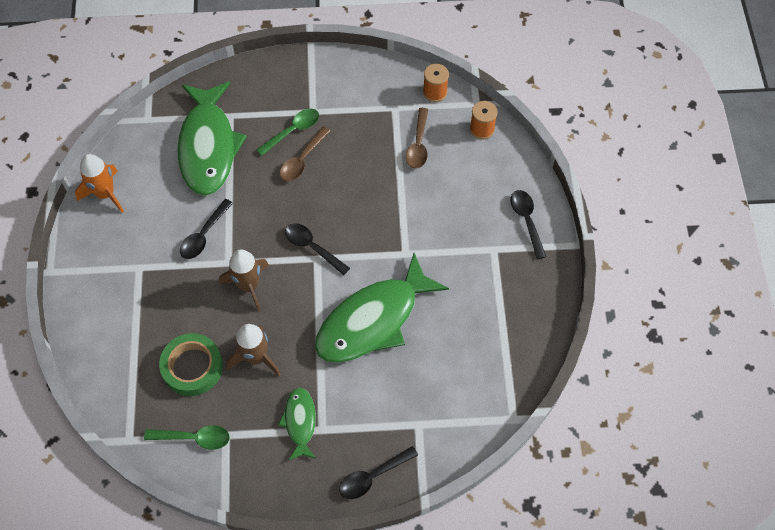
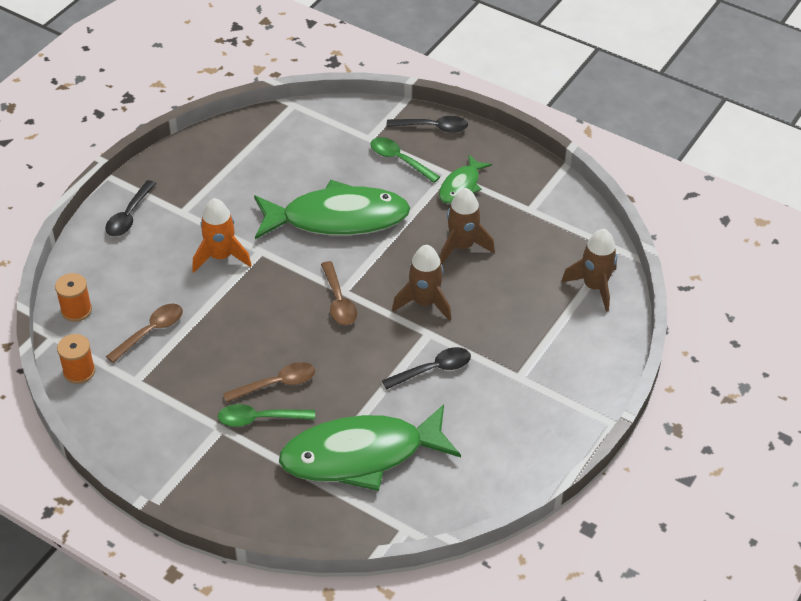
camera: 145 degrees left, 15 degrees down
(105, 194) = (507, 469): orange rocket -> orange rocket (221, 257)
(125, 386) = (594, 287): none -> brown rocket
(192, 367) = (524, 269): green tape -> none
(194, 438) = (558, 220): green spoon -> green spoon (399, 160)
(208, 147) = (361, 455): green fish -> green fish turned 135 degrees counterclockwise
(312, 247) = (338, 301): black spoon -> brown spoon

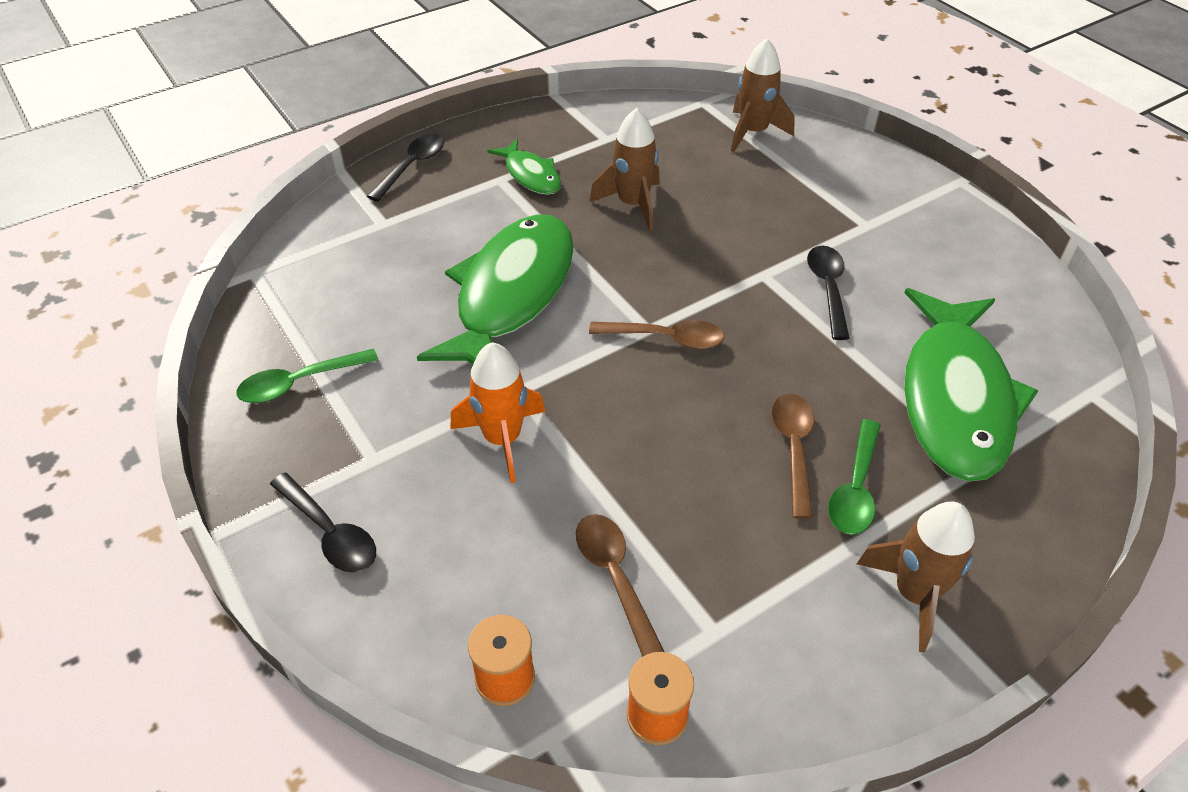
camera: 65 degrees left, 0 degrees up
(399, 160) = (446, 209): green spoon -> green spoon (299, 383)
(424, 303) = (710, 262): brown rocket -> brown rocket (914, 594)

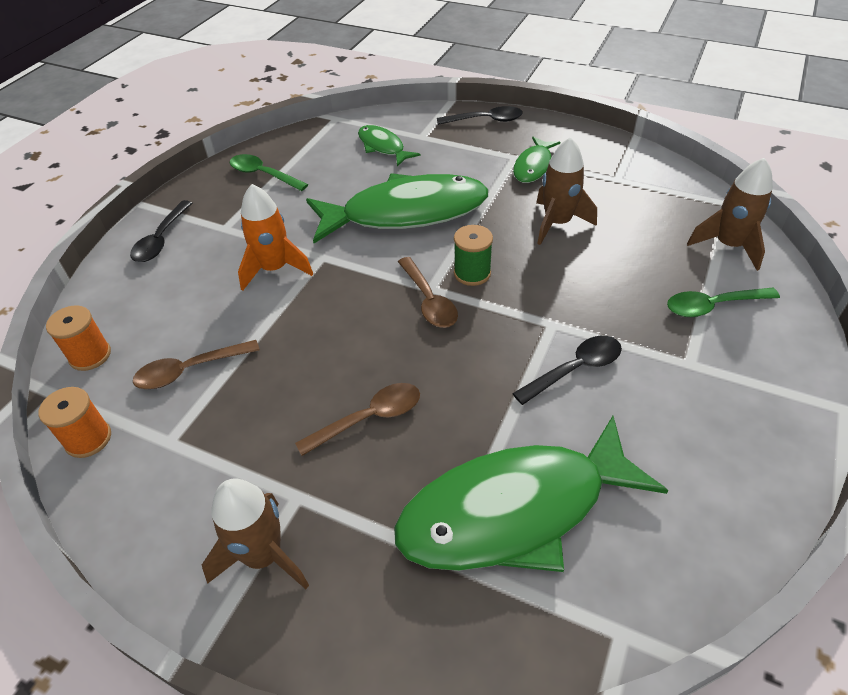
camera: 60 degrees right, 0 degrees up
(367, 260) = (383, 147): none -> green fish
(614, 577) = (190, 370): brown spoon -> brown spoon turned 150 degrees counterclockwise
(652, 291) = (472, 273): none -> green spool
(855, 488) = (353, 474): green spoon -> green spoon (713, 306)

